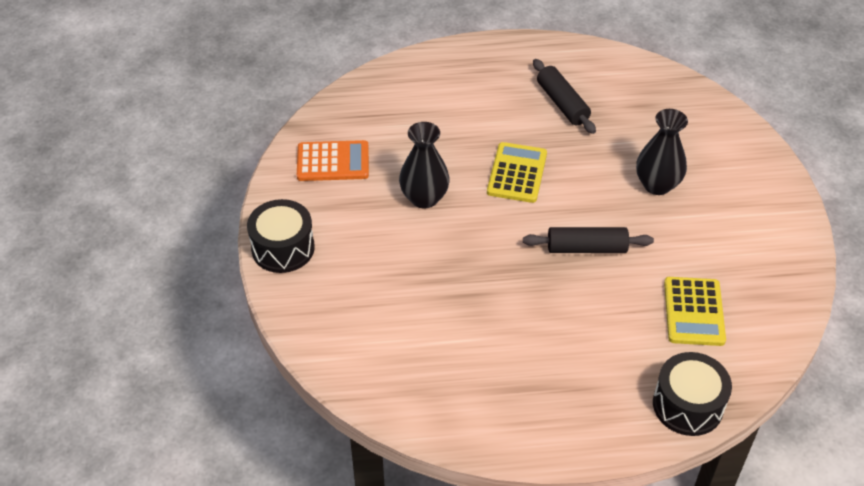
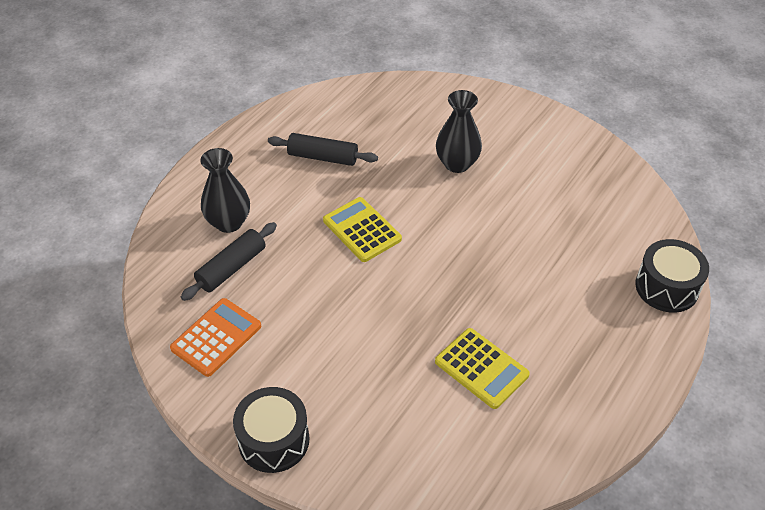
camera: 50 degrees left, 0 degrees up
(424, 198) = (324, 303): black vase -> black vase (229, 222)
(586, 248) = (476, 242): black rolling pin -> black rolling pin (232, 268)
(694, 312) = (588, 226): yellow calculator -> yellow calculator (481, 368)

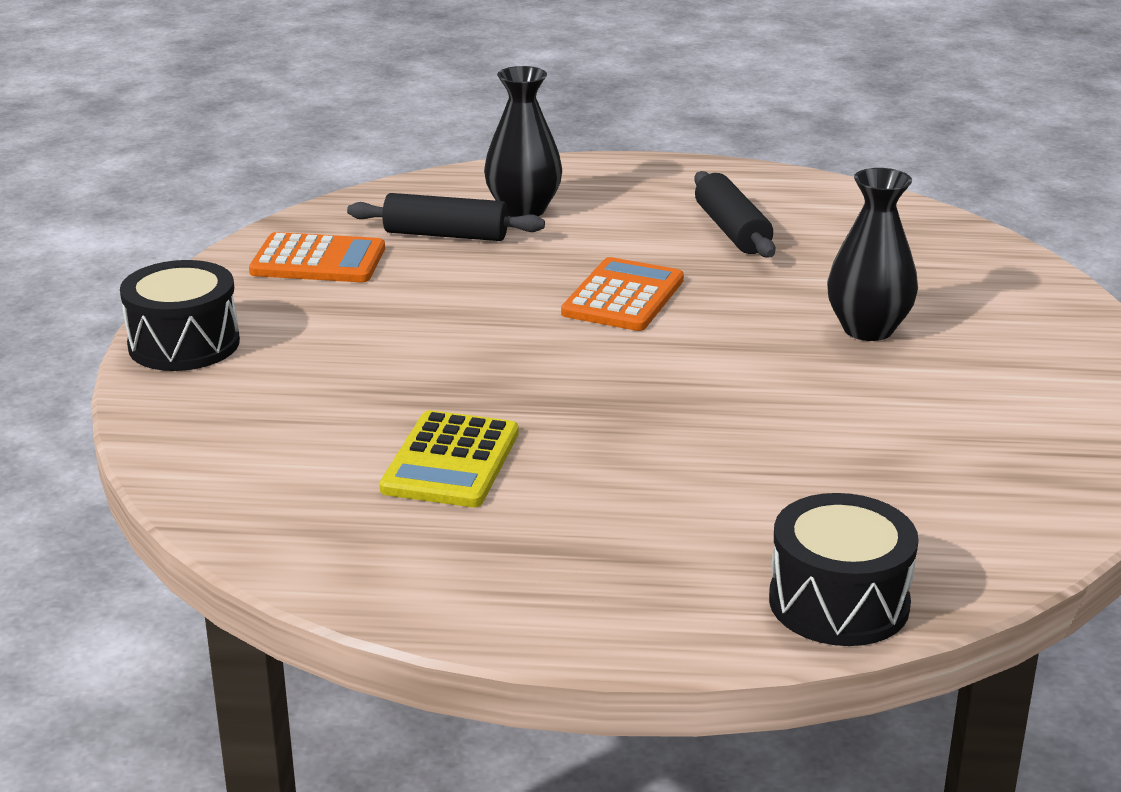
camera: 60 degrees right, 20 degrees down
(362, 230) = (623, 297): yellow calculator -> orange calculator

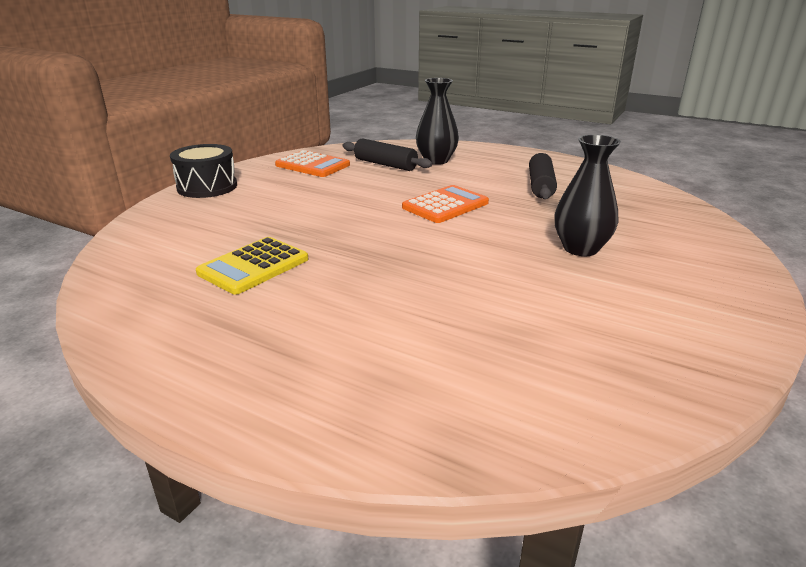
camera: 25 degrees right, 0 degrees up
(839, 602) = (388, 430): black drum -> none

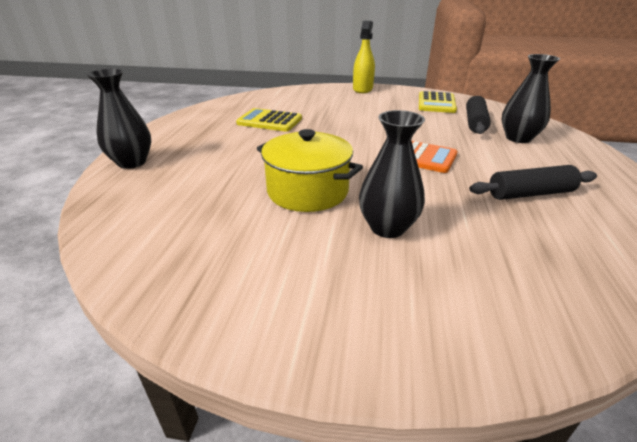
camera: 70 degrees right, 5 degrees up
(207, 187) = (362, 89): black drum -> yellow spray bottle
(311, 413) = (132, 162): none -> black vase
(312, 165) = (436, 103): orange calculator -> yellow calculator
(495, 273) = (308, 191): none -> yellow pot

